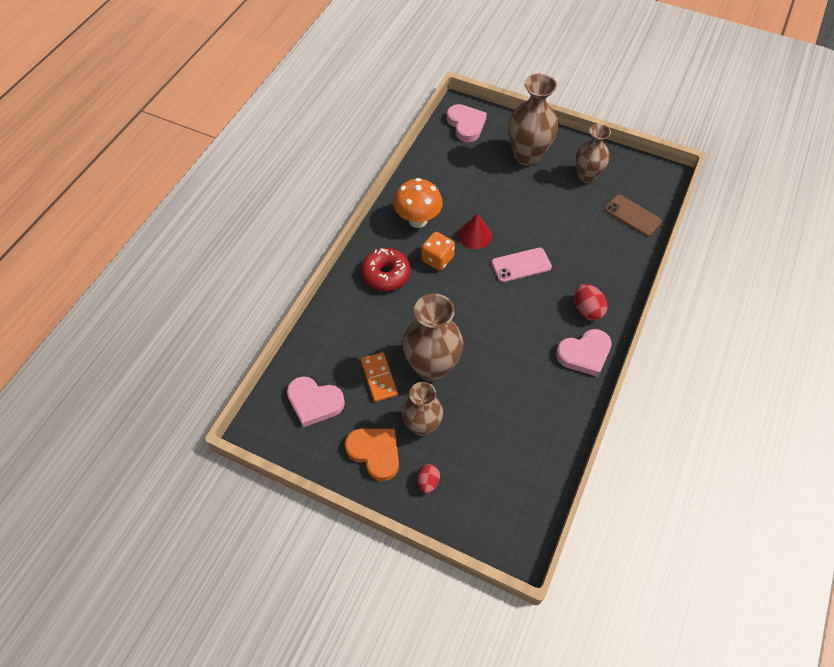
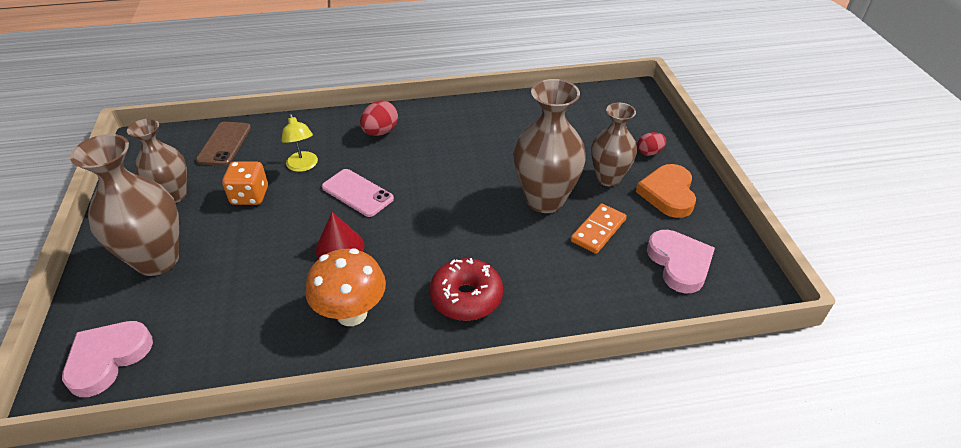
camera: 125 degrees left, 15 degrees down
(437, 259) = (403, 262): orange dice -> orange dice (250, 196)
(573, 248) = (303, 166): none -> yellow lamp
(584, 354) = (432, 118): pink heart -> none

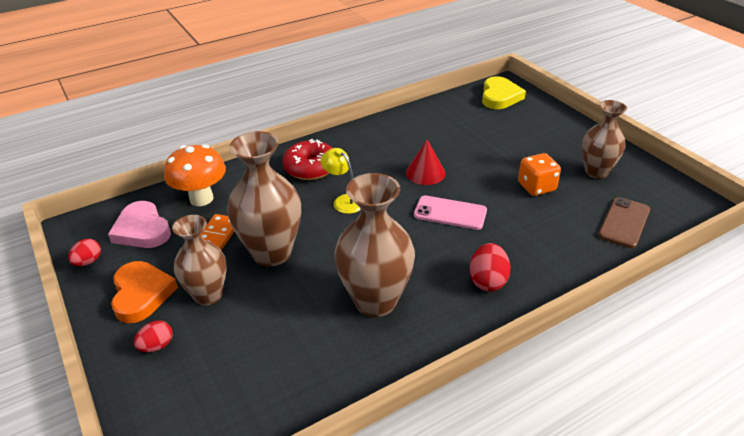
camera: 160 degrees right, 5 degrees down
(108, 359) = (500, 97): pink heart -> yellow heart
(157, 260) = (542, 136): brown vase -> brown vase (375, 301)
(224, 144) = (624, 222): brown phone -> brown phone turned 45 degrees clockwise
(303, 166) = (524, 222): yellow lamp -> yellow lamp (344, 201)
(352, 313) = (382, 143): orange mushroom -> orange mushroom (201, 198)
(729, 240) = (88, 262): none -> red egg

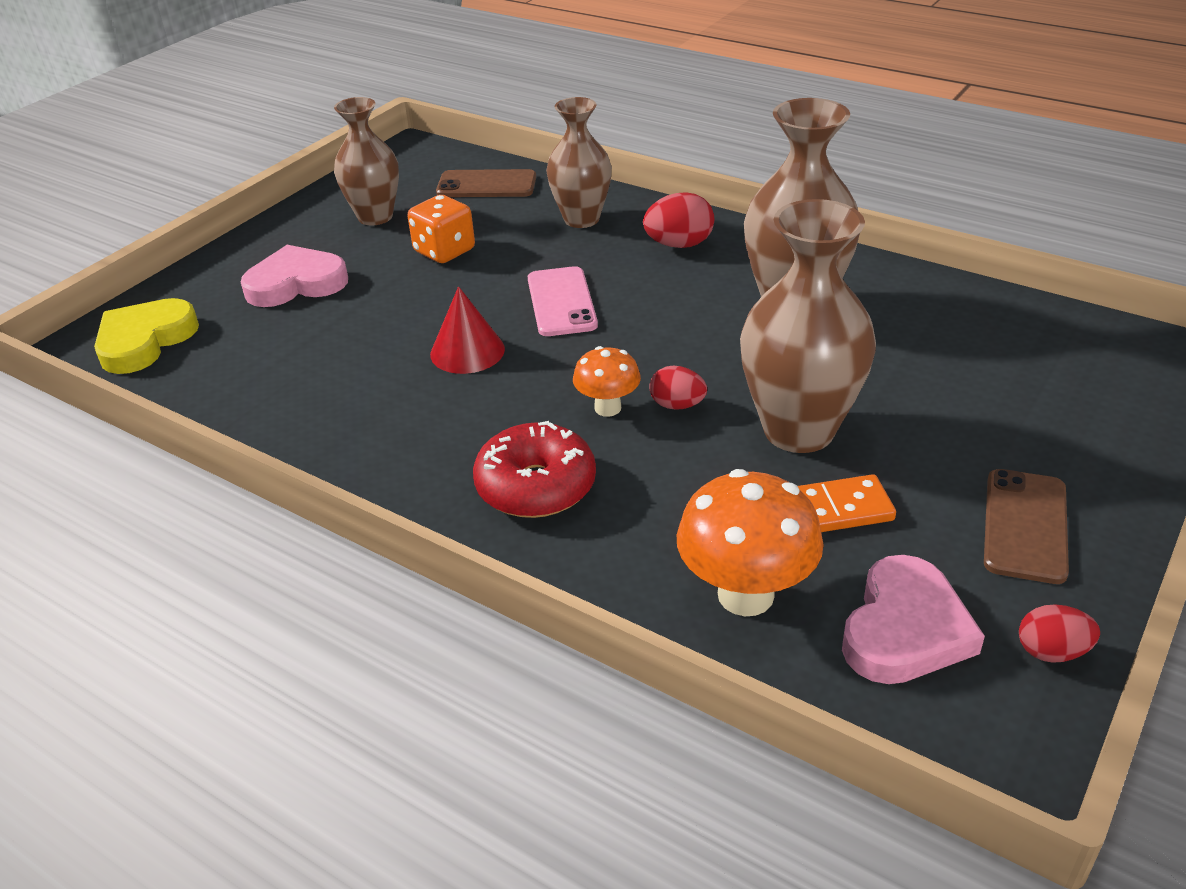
camera: 115 degrees left, 0 degrees up
(141, 294) = (1025, 526): orange heart -> brown phone
(157, 346) = (1074, 452): red egg -> red egg (677, 405)
(208, 295) = (944, 452): brown vase -> brown vase (581, 219)
(344, 201) = (608, 408): yellow lamp -> orange mushroom
(500, 97) = (145, 341): yellow heart -> yellow heart turned 45 degrees counterclockwise
(528, 137) = (296, 283): none -> pink heart

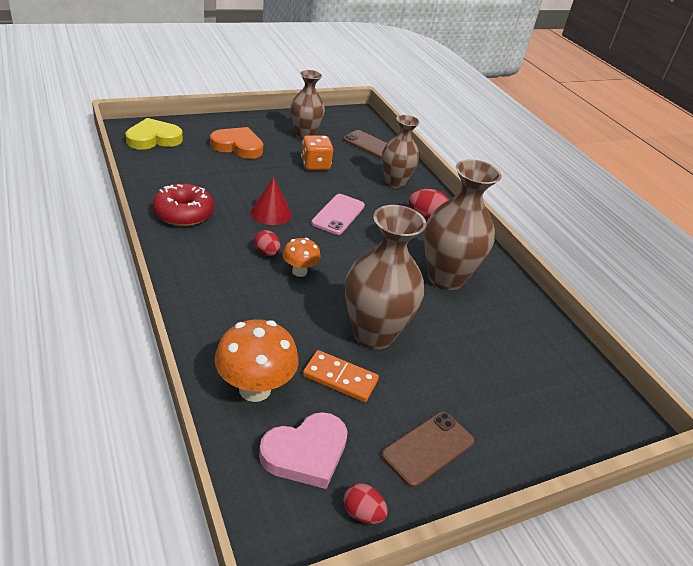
camera: 25 degrees right, 0 degrees up
(296, 283) = (238, 146): pink heart -> orange heart
(536, 486) = (227, 286): red donut -> red donut (183, 213)
(677, 405) = (332, 289): red egg -> red egg (266, 253)

